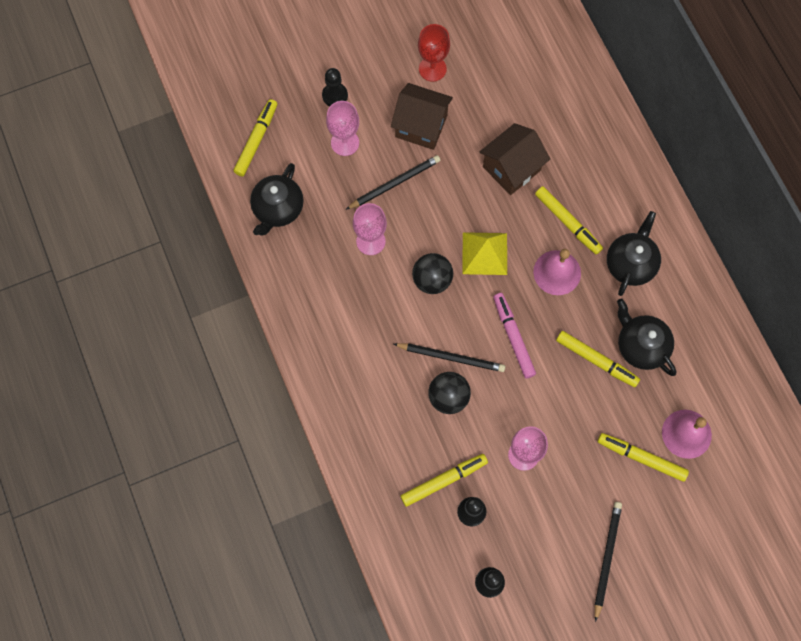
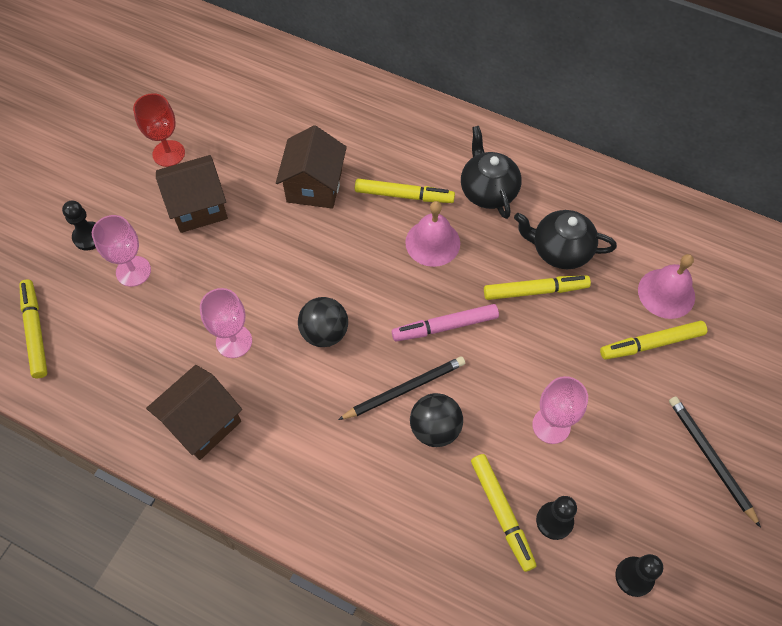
camera: 40 degrees left, 10 degrees down
(278, 209) = (110, 380): black teapot -> none
(311, 280) = (203, 422): none -> brown house
(394, 183) = (214, 273): black pencil -> none
(443, 480) = (501, 513): yellow marker -> yellow marker turned 135 degrees clockwise
(484, 253) = (353, 273): yellow pyramid -> none
(513, 337) = (445, 326): pink marker -> pink marker turned 45 degrees counterclockwise

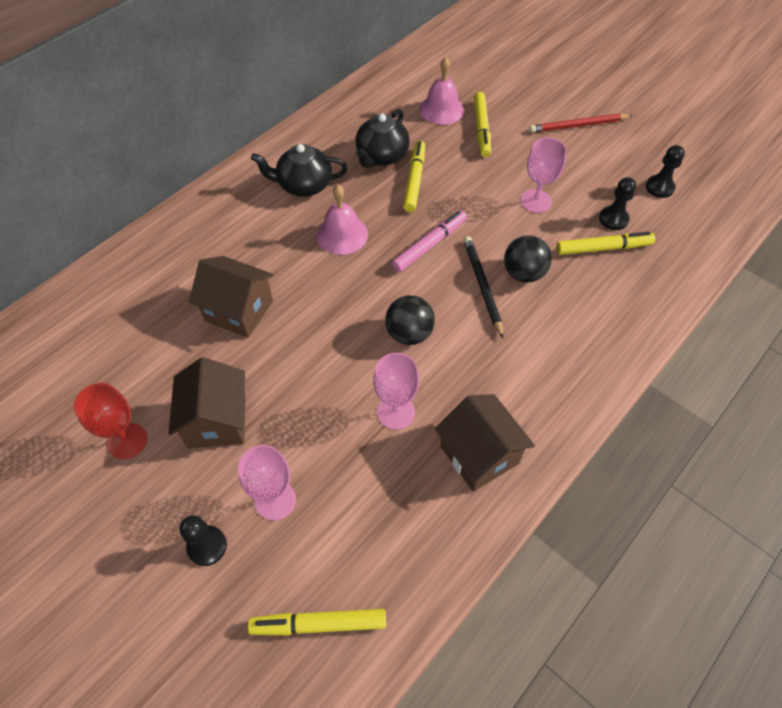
camera: 75 degrees left, 5 degrees down
(404, 195) = (282, 243): yellow marker -> none
(445, 326) = (429, 245): pink marker -> pink marker turned 135 degrees counterclockwise
(710, 459) = (578, 125): black pencil -> red pencil

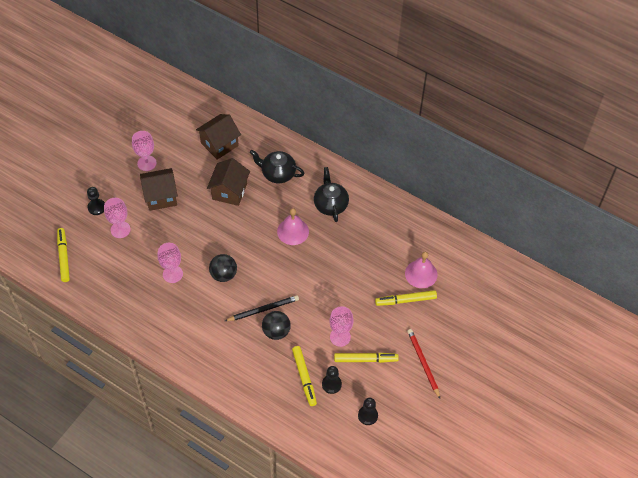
camera: 80 degrees right, 0 degrees up
(127, 441) = (147, 163): red goblet -> pink goblet
(381, 156) = (365, 243): black teapot -> black teapot (277, 173)
(414, 180) = (346, 264): yellow marker -> yellow marker (365, 359)
(429, 245) = (291, 278): pink marker -> none
(479, 454) = (151, 315): brown house -> brown house (219, 144)

